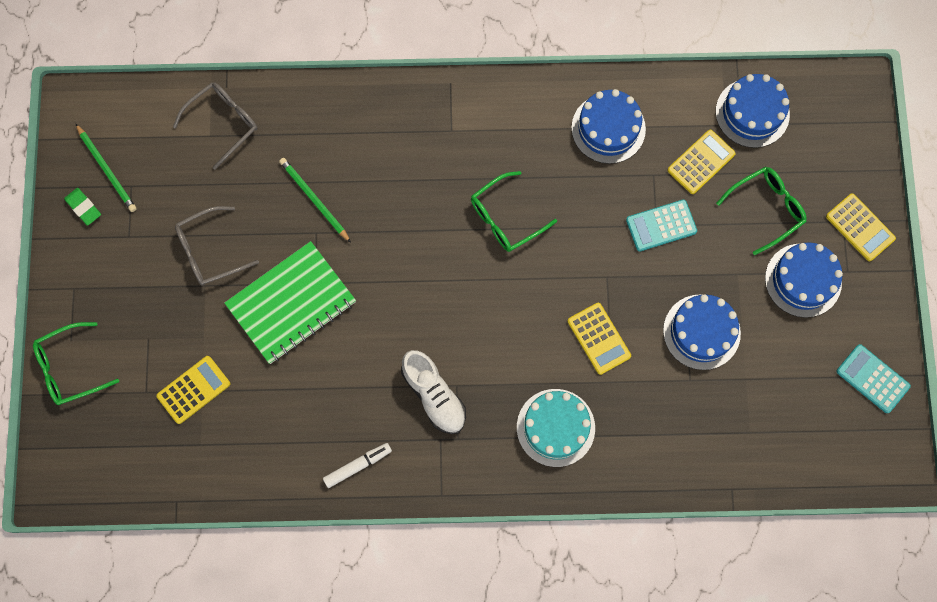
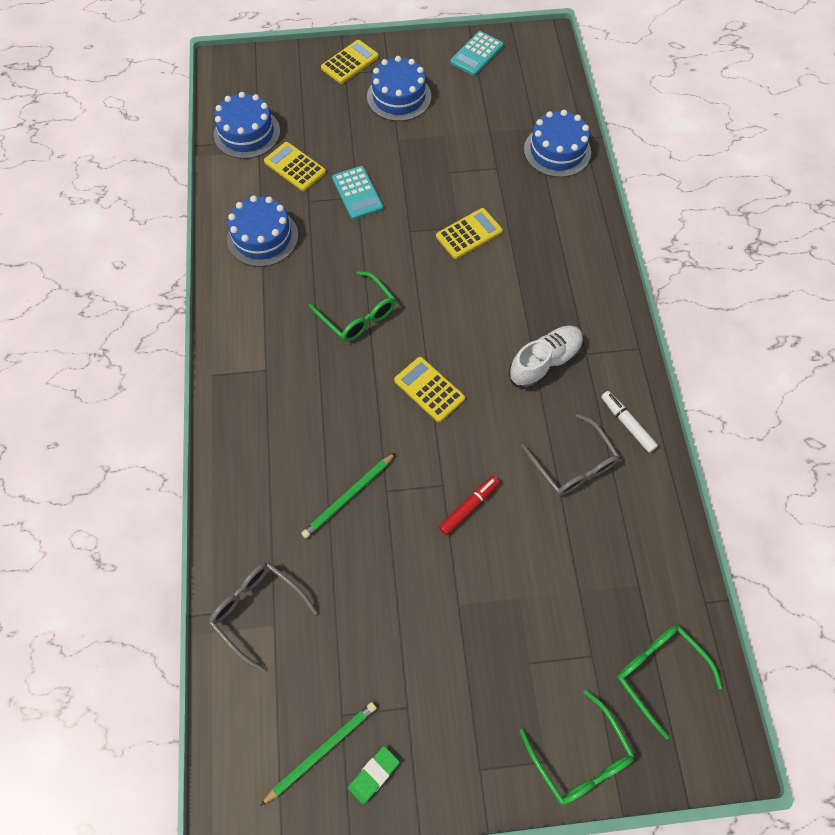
camera: 95 degrees left, 10 degrees down
(194, 390) = (580, 600): yellow calculator -> yellow calculator (429, 389)
(209, 251) = (417, 605): grey glasses -> grey glasses (573, 464)
(291, 304) = (468, 507): green notebook -> red marker
(555, 427) = (557, 262): turquoise cake -> none
(701, 332) = (452, 161): blue cake -> blue cake (557, 151)
(766, 209) = (337, 121): green glasses -> green glasses (658, 672)

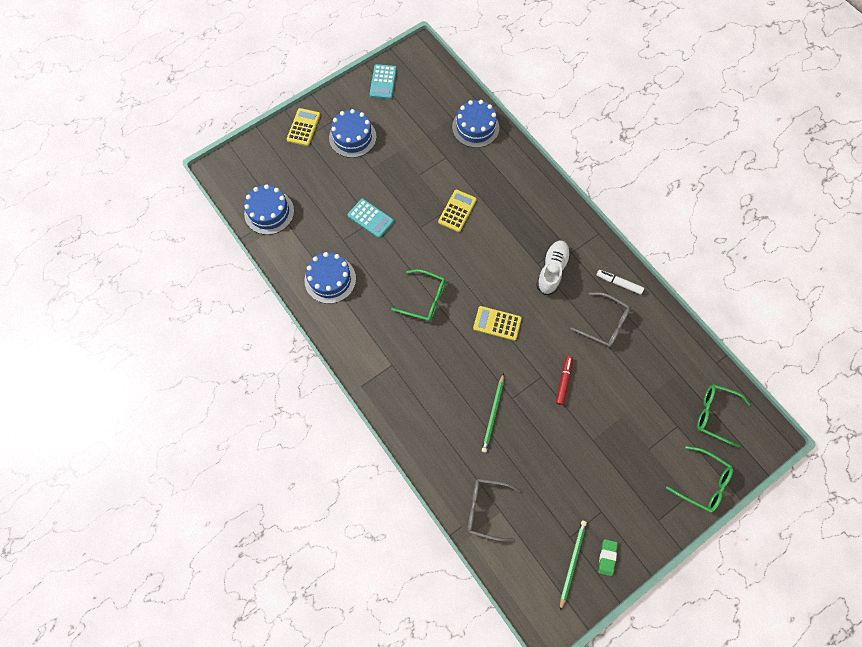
camera: 30 degrees left, 5 degrees up
(295, 167) = (318, 220): yellow calculator -> none

